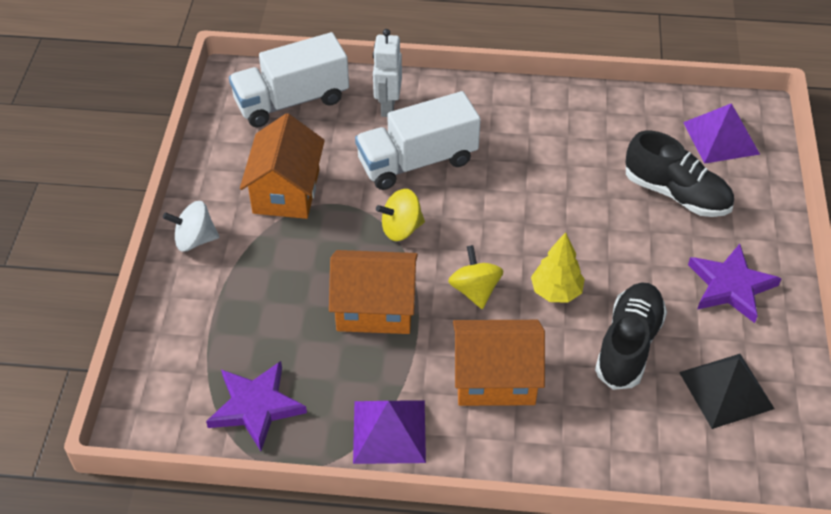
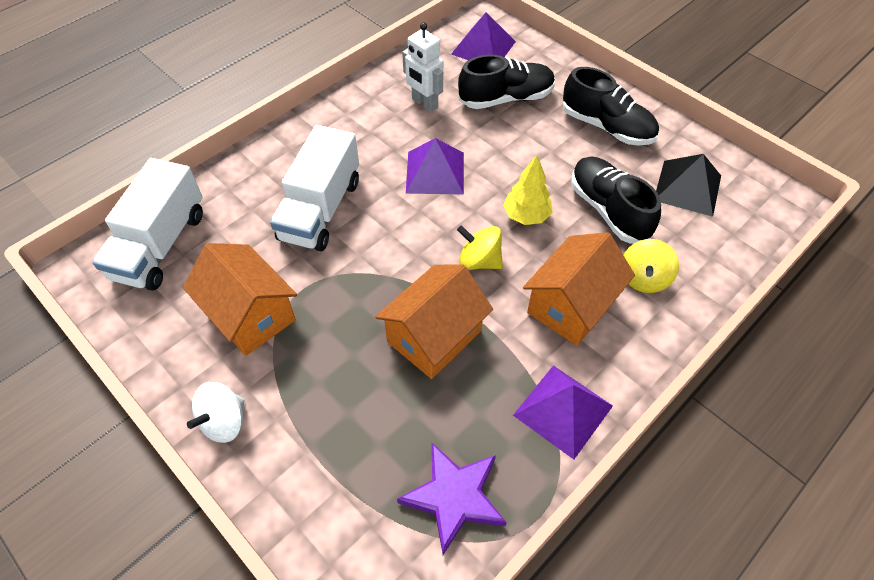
camera: 50 degrees left, 5 degrees up
(387, 106) = (245, 190): white robot -> white robot (424, 103)
(401, 229) = (374, 265): yellow spinning top -> yellow spinning top (643, 278)
(534, 203) = (435, 172): none -> purple pyramid
(731, 286) = (607, 127): purple star -> black shoe

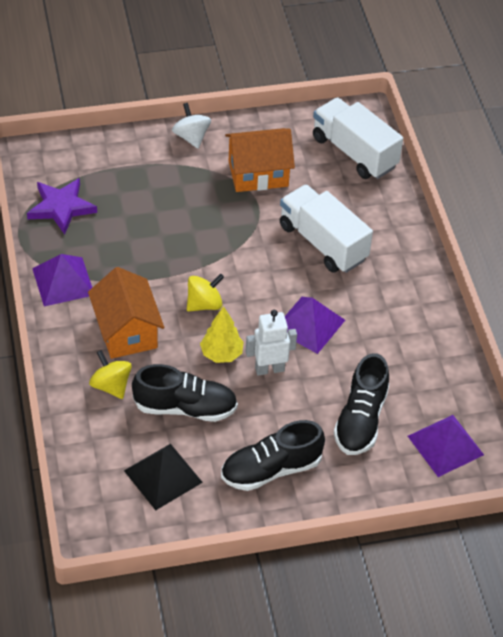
camera: 120 degrees right, 5 degrees down
(424, 103) = (396, 359): white robot -> white robot (269, 369)
(434, 336) = (166, 250): orange house -> none

